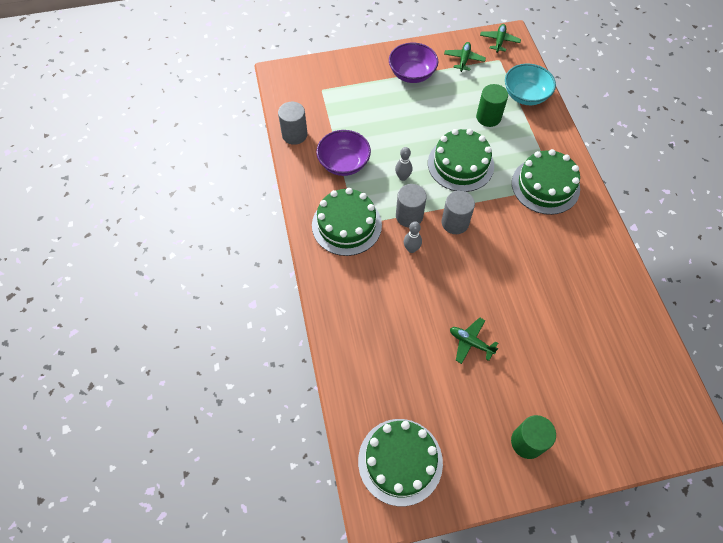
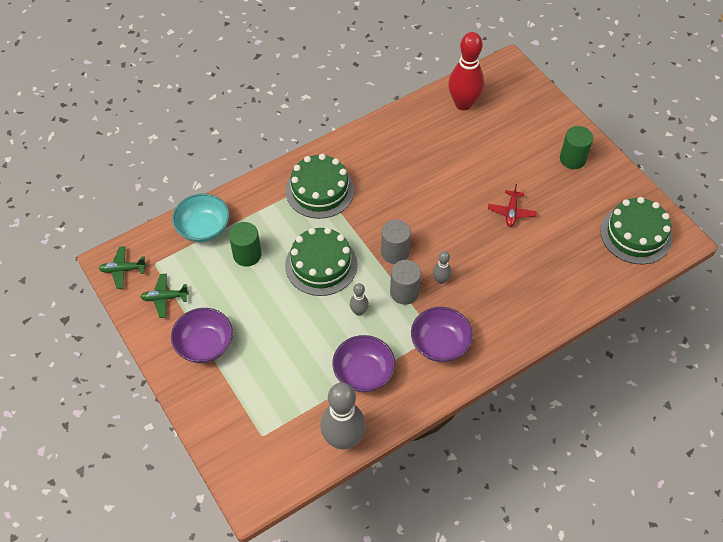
camera: 110 degrees left, 5 degrees down
(294, 134) = (343, 439): grey cylinder -> grey bowling pin
(346, 225) = (440, 344): green cake -> purple bowl
(470, 342) = (511, 212): green plane -> red plane
(638, 355) = (463, 104): none -> red bowling pin

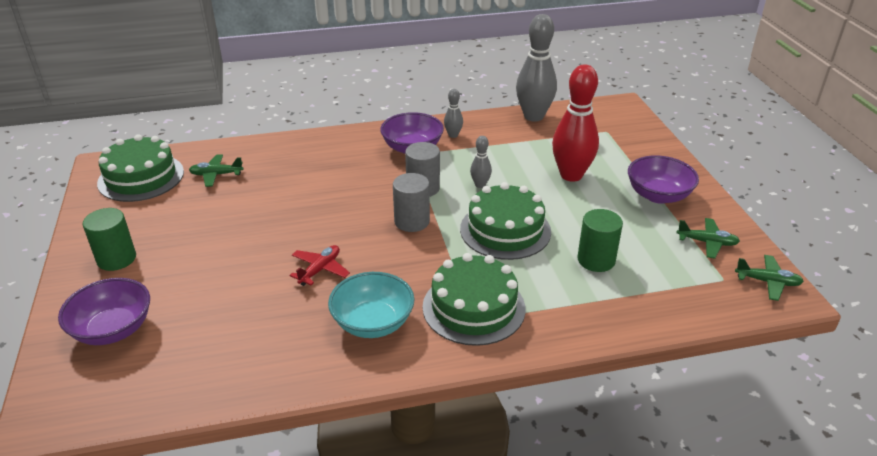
camera: 160 degrees left, 20 degrees down
(203, 228) = (653, 302): turquoise bowl -> turquoise bowl (373, 323)
(363, 373) = (497, 146): purple bowl -> purple bowl (113, 329)
(441, 280) = (377, 189): grey bowling pin -> grey bowling pin (453, 135)
(463, 104) = (180, 372): red bowling pin -> red bowling pin (571, 175)
(511, 212) = (248, 225): red plane -> red plane (320, 270)
(580, 255) = (216, 175): none -> green plane

